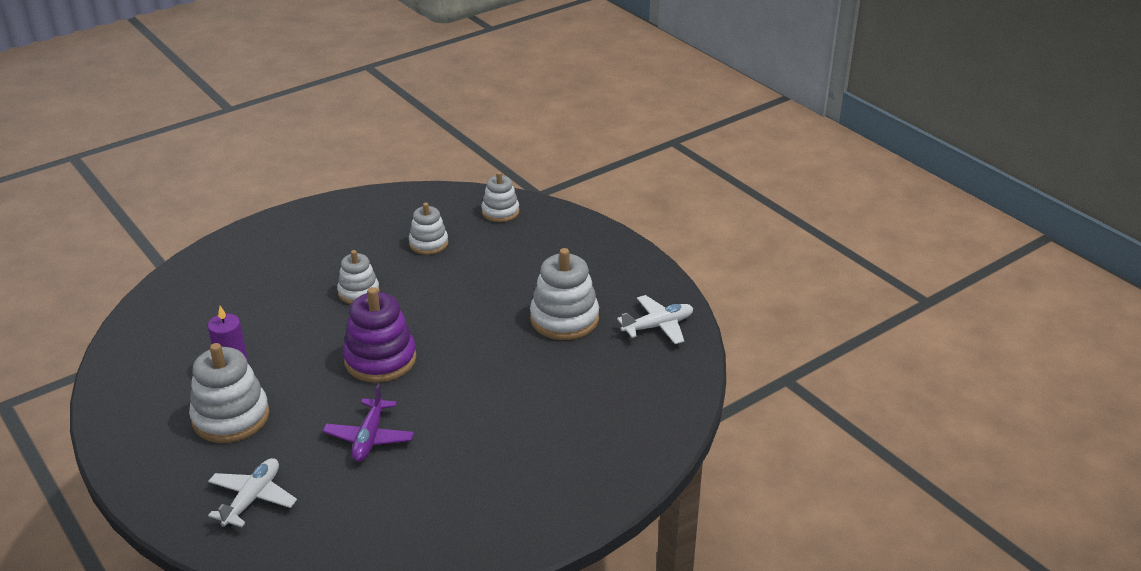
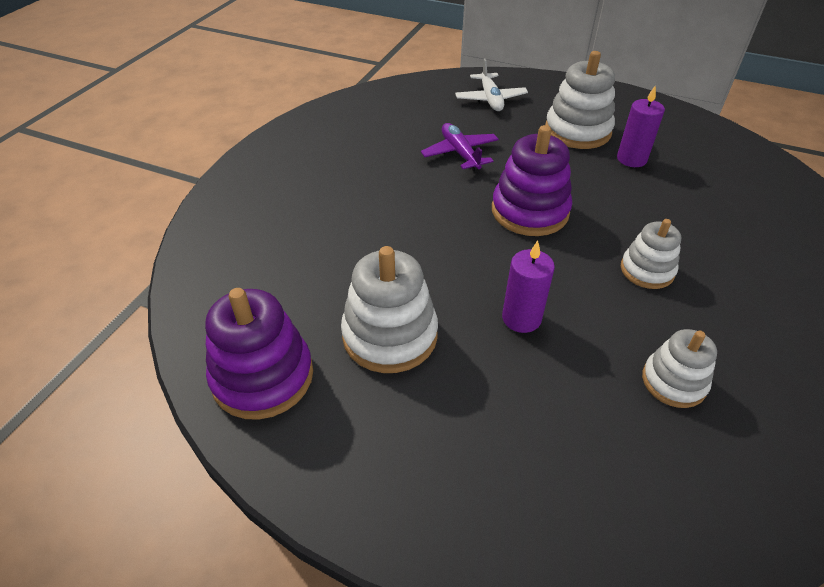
camera: 150 degrees right, 10 degrees up
(473, 298) = (521, 318): none -> purple candle
(500, 212) = (663, 514): white stacking toy -> none
(658, 326) = (263, 377): white plane -> purple stacking toy

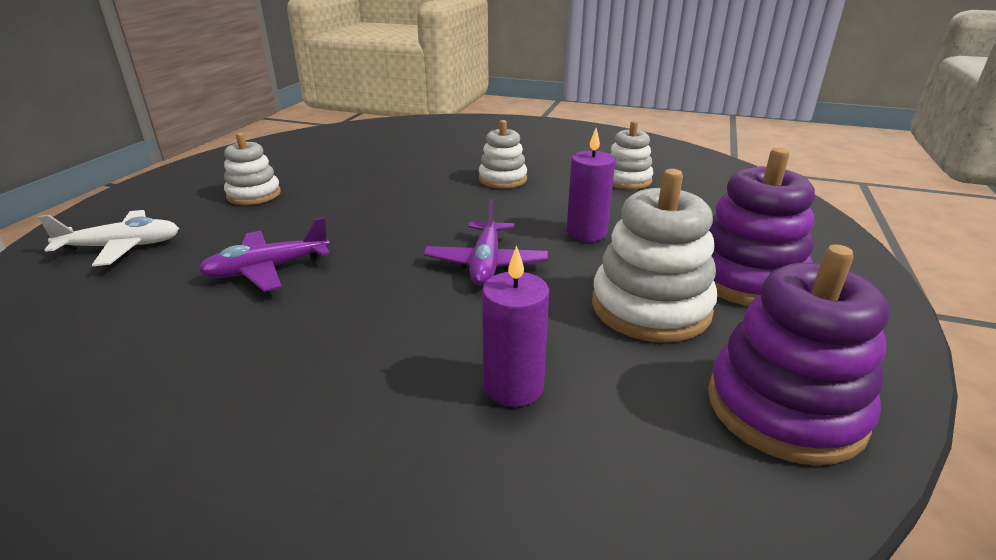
camera: 95 degrees left, 15 degrees down
(464, 249) = (486, 263): none -> purple plane
(529, 211) = (413, 225): purple stacking toy -> purple stacking toy (746, 278)
(577, 131) = (254, 195): white stacking toy -> white stacking toy, size x0.62
(631, 159) = (326, 173): purple candle -> purple candle (513, 386)

